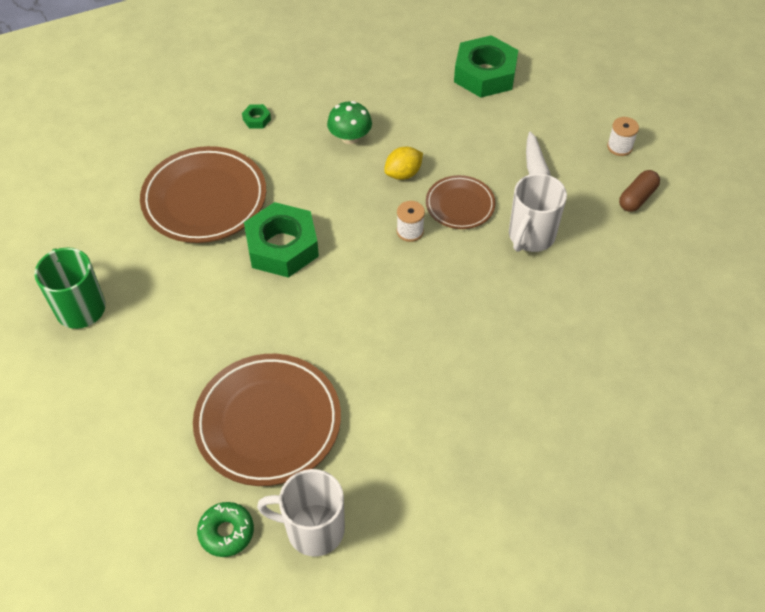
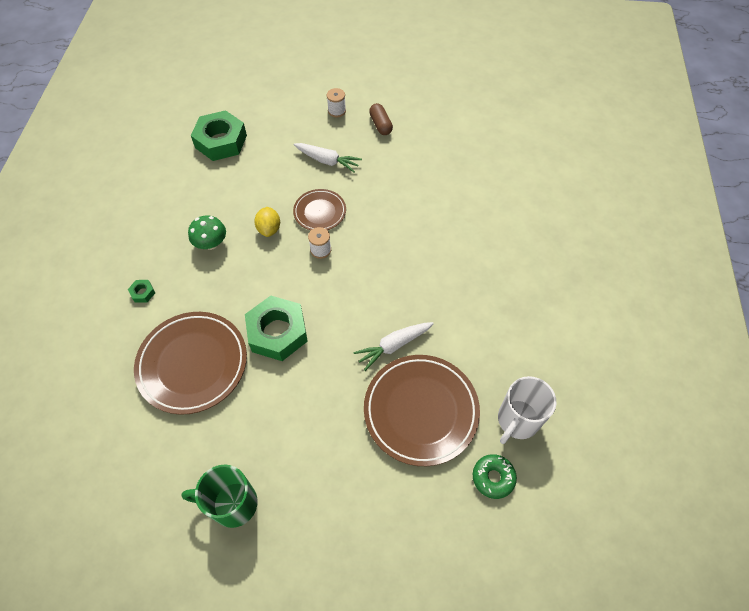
camera: 60 degrees left, 5 degrees up
(333, 358) = (393, 346): none -> white carrot
(530, 236) = (371, 189): white mug -> none

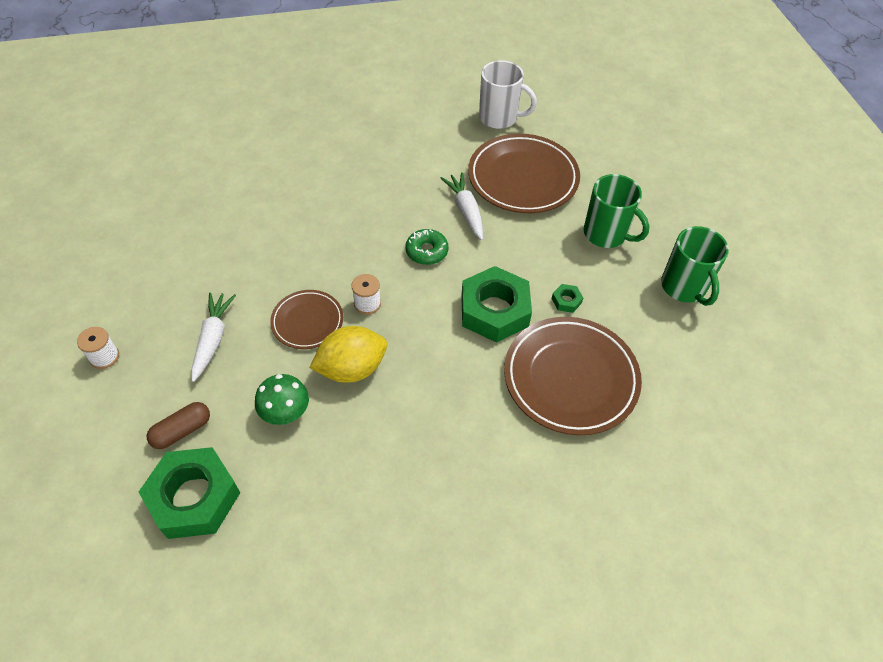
camera: 110 degrees left, 5 degrees down
(143, 293) = (504, 480): green nut -> green nut (566, 301)
(211, 243) = (397, 429): green mushroom -> green mushroom (285, 411)
(269, 229) = (352, 368): yellow lemon -> yellow lemon, size x1.56
(322, 460) = (606, 234): none -> green mug
(380, 125) = (130, 296): brown capsule -> brown capsule (182, 431)
(393, 346) = (466, 210): white carrot -> white carrot turned 150 degrees counterclockwise
(493, 477) = (556, 125): green donut -> green donut (426, 251)

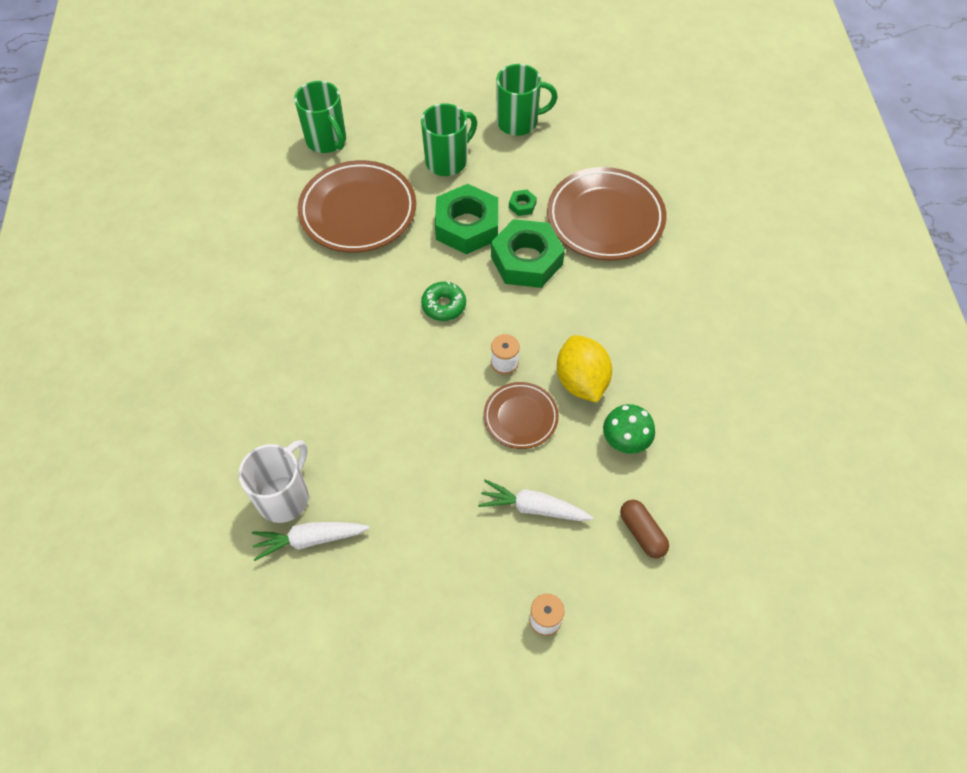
camera: 80 degrees left, 5 degrees up
(194, 497) = (713, 518): green nut -> green nut (467, 226)
(466, 210) = (394, 265): white carrot -> white carrot (310, 539)
(499, 118) = (259, 216): white mug -> white mug (284, 497)
(600, 145) = (327, 141): none -> green mug

